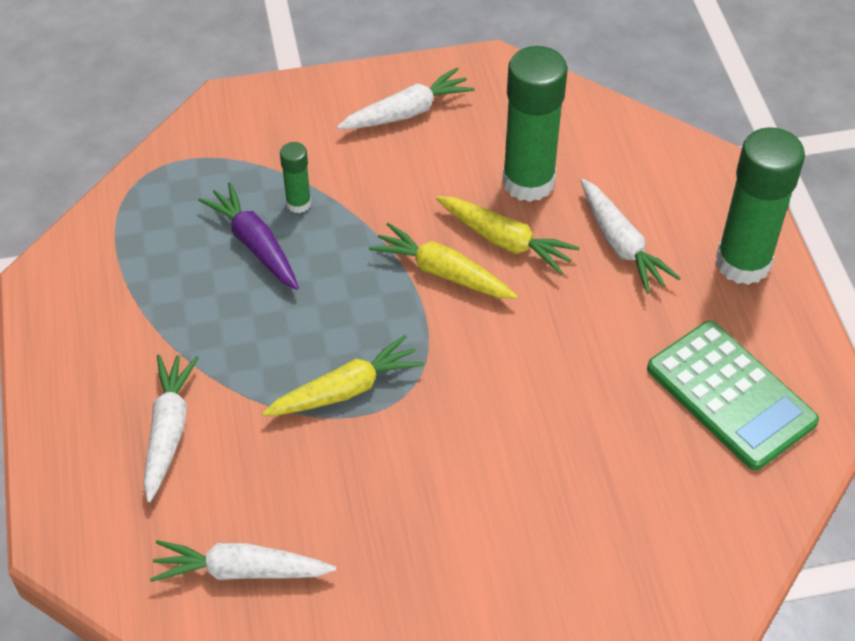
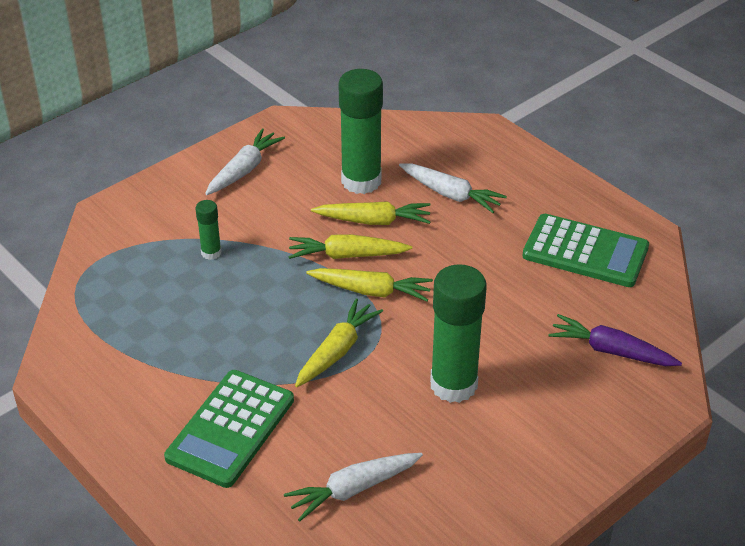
camera: 30 degrees left, 10 degrees down
(168, 431) = (230, 429): white carrot -> green calculator
(255, 244) = (199, 290): purple carrot -> purple carrot (611, 351)
(437, 331) = (371, 291): none -> yellow carrot
(743, 263) = (534, 176): green glue stick -> green glue stick (453, 385)

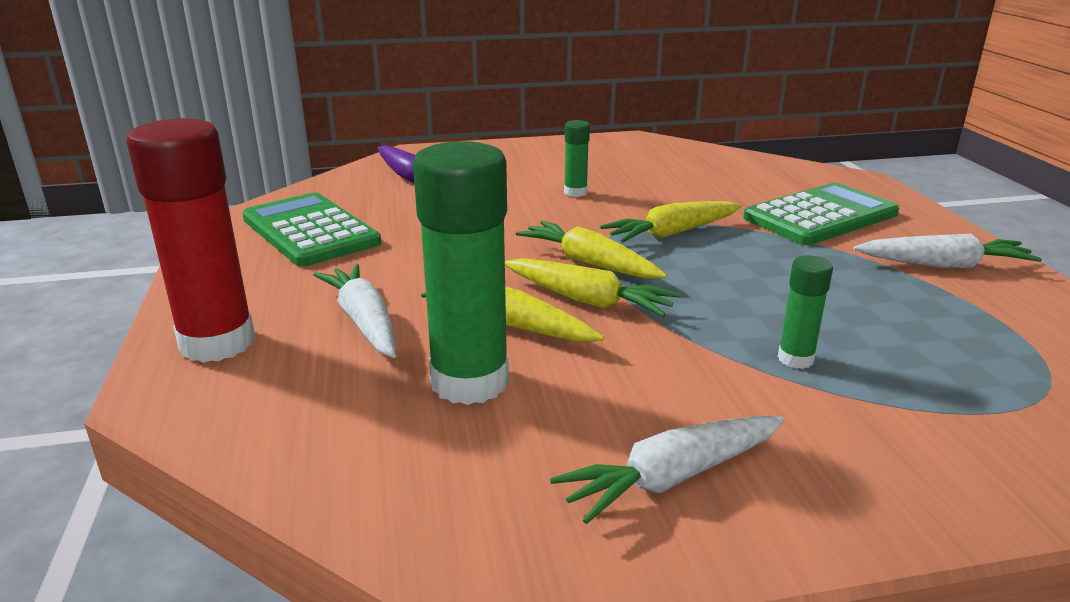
camera: 150 degrees left, 15 degrees down
(353, 489) = (718, 171): white carrot -> white carrot (943, 265)
(453, 385) = (575, 192): green glue stick -> green glue stick, size x0.47
(502, 157) = (217, 343): none -> red glue stick

